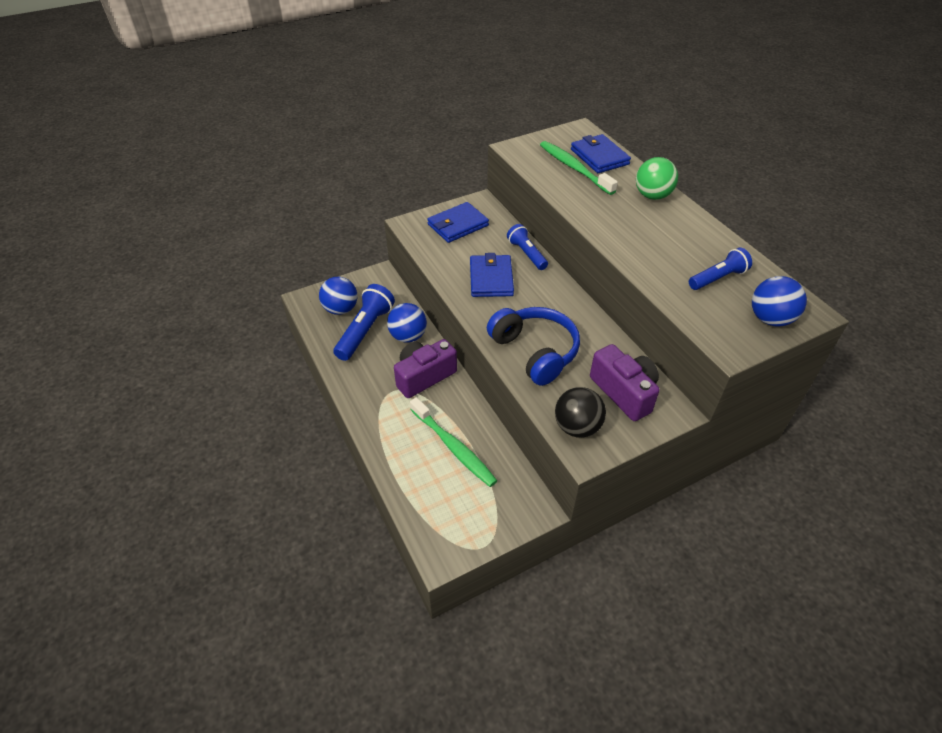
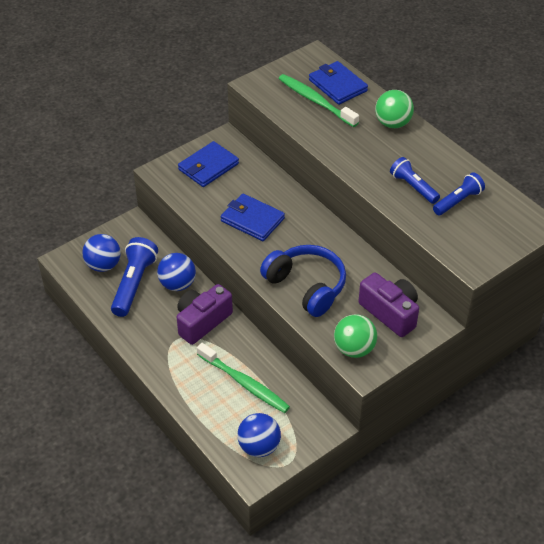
camera: 10 degrees left, 0 degrees up
(491, 279) = (252, 220): blue wallet -> blue wallet turned 45 degrees counterclockwise
(526, 254) = (281, 190): blue flashlight -> blue flashlight (413, 187)
(577, 427) = (354, 349): black ball -> green ball
(770, 319) = (504, 234): blue ball -> blue ball (259, 446)

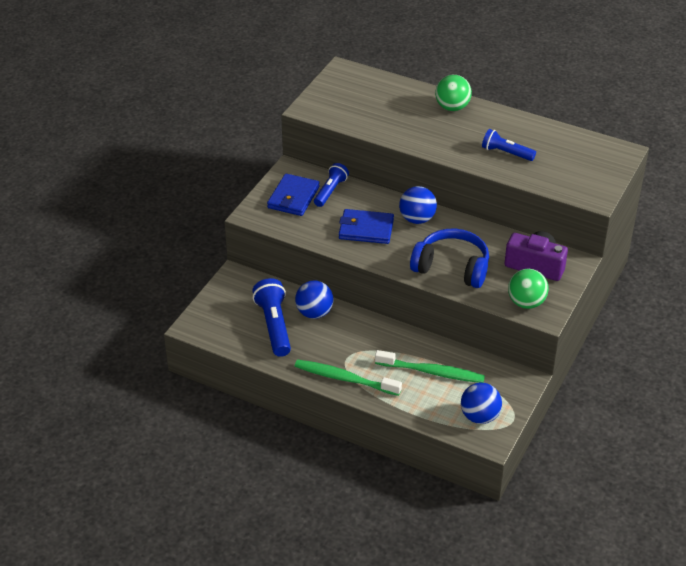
camera: 25 degrees left, 5 degrees down
(103, 265) = (233, 319): blue ball -> blue ball (417, 219)
(202, 321) = (359, 336): purple camera -> none
(315, 101) = (373, 108): green toothbrush -> green toothbrush (345, 379)
(337, 85) = (382, 89): blue wallet -> none
(458, 201) = (550, 153): blue flashlight -> blue flashlight (330, 191)

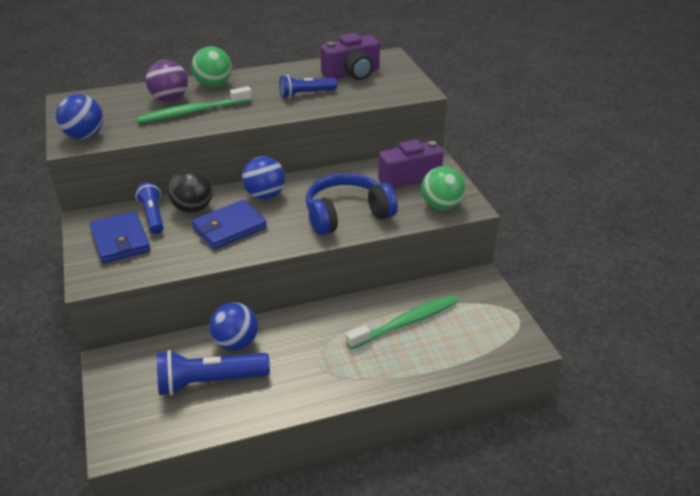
camera: 45 degrees left, 5 degrees down
(274, 325) = (209, 382): blue flashlight -> blue flashlight turned 45 degrees counterclockwise
(345, 379) = (341, 383): green toothbrush -> green toothbrush (193, 112)
(360, 200) = (193, 208): none -> black ball
(407, 104) = (170, 99): none -> purple ball
(479, 416) = (491, 331): blue ball -> blue ball (84, 136)
(567, 153) = (352, 74): none -> purple camera

